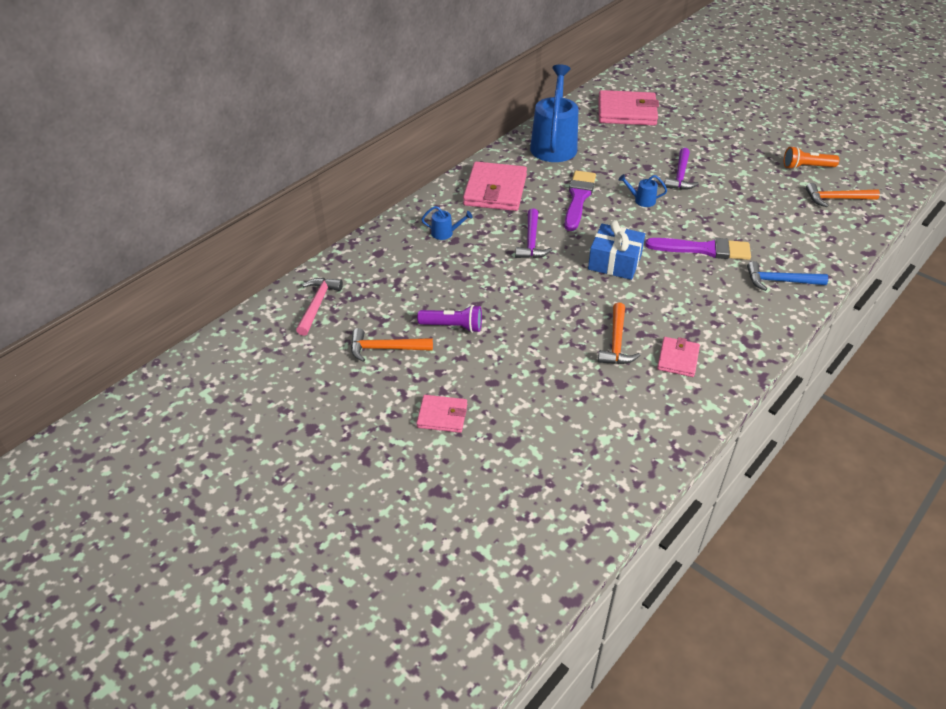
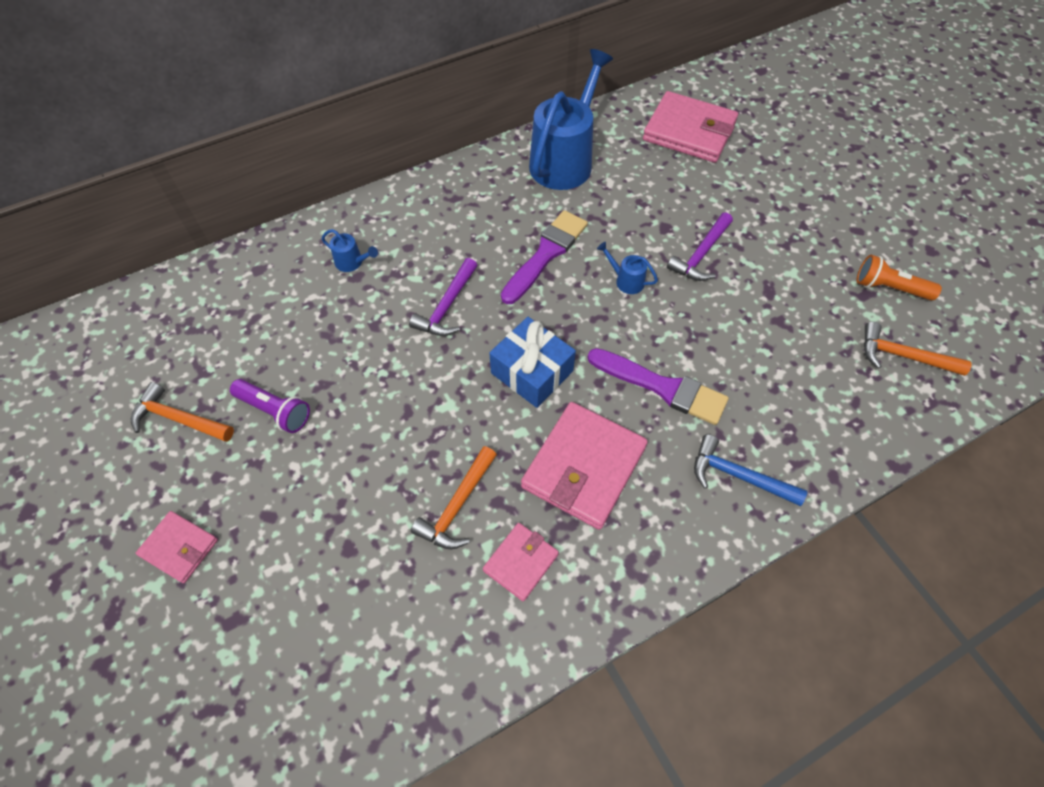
camera: 20 degrees right, 15 degrees up
(317, 304) = (145, 326): pink hammer -> none
(495, 190) = (450, 213): pink wallet -> pink wallet (583, 467)

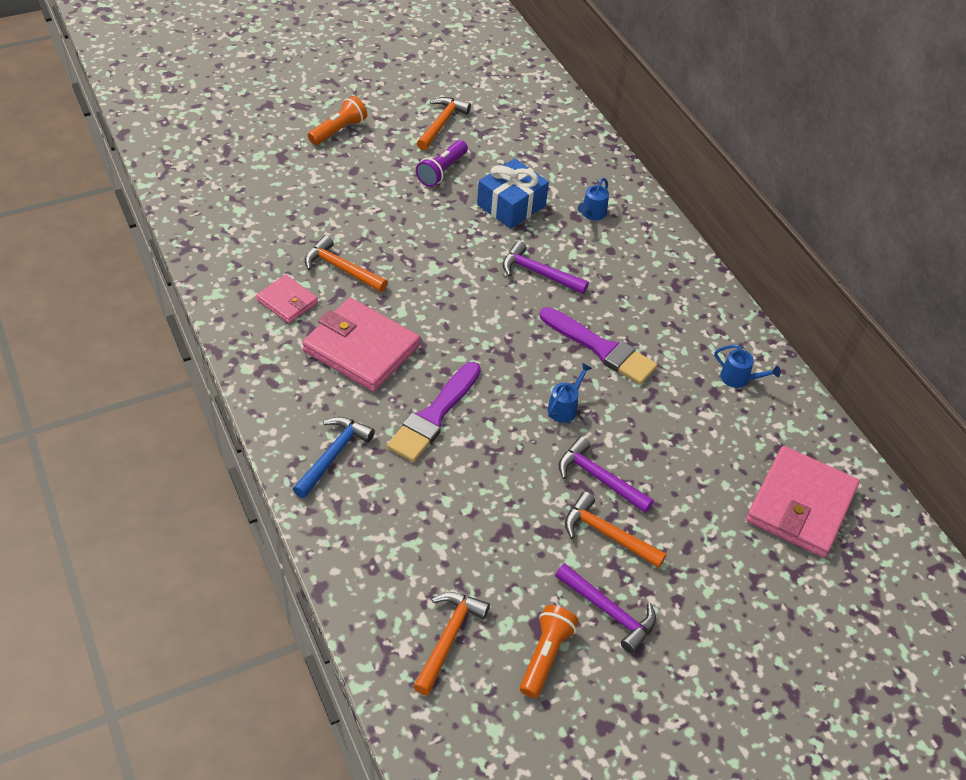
camera: 90 degrees right, 10 degrees down
(179, 548) = (338, 130): pink wallet -> orange flashlight
(532, 372) = (461, 324): blue gift -> blue gift (511, 205)
(565, 160) = (739, 379): blue watering can -> blue watering can, size x0.41
(757, 249) = (607, 534): none -> orange hammer
(832, 247) = (609, 612): none -> purple hammer

